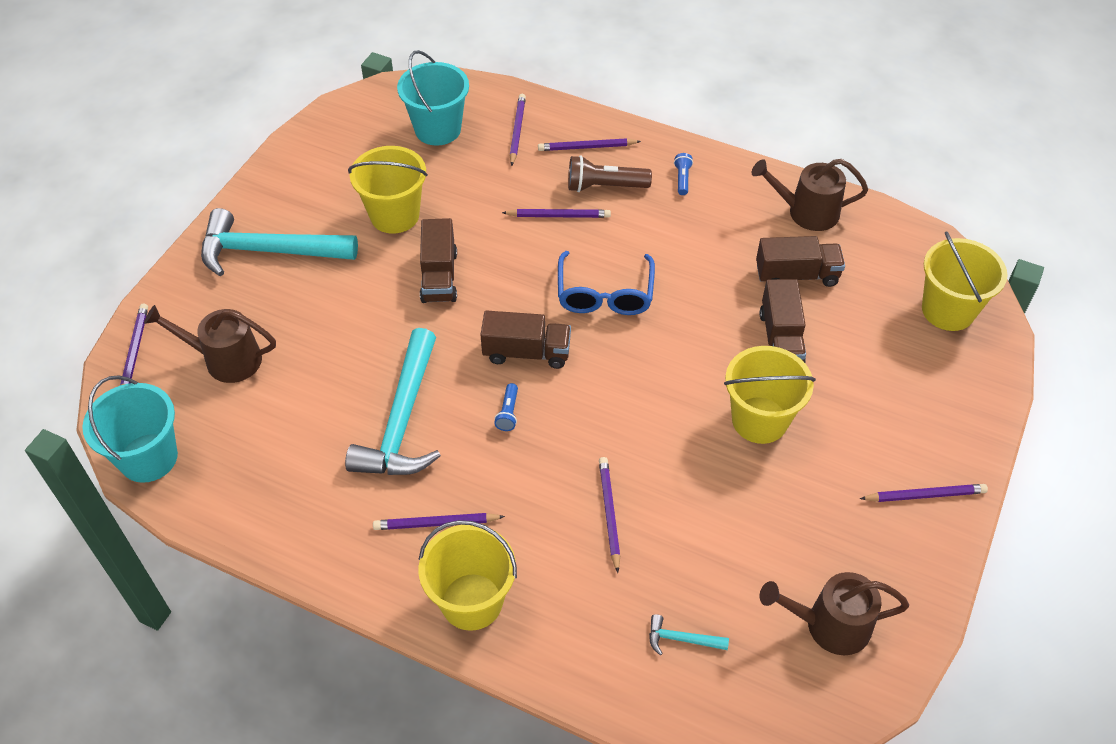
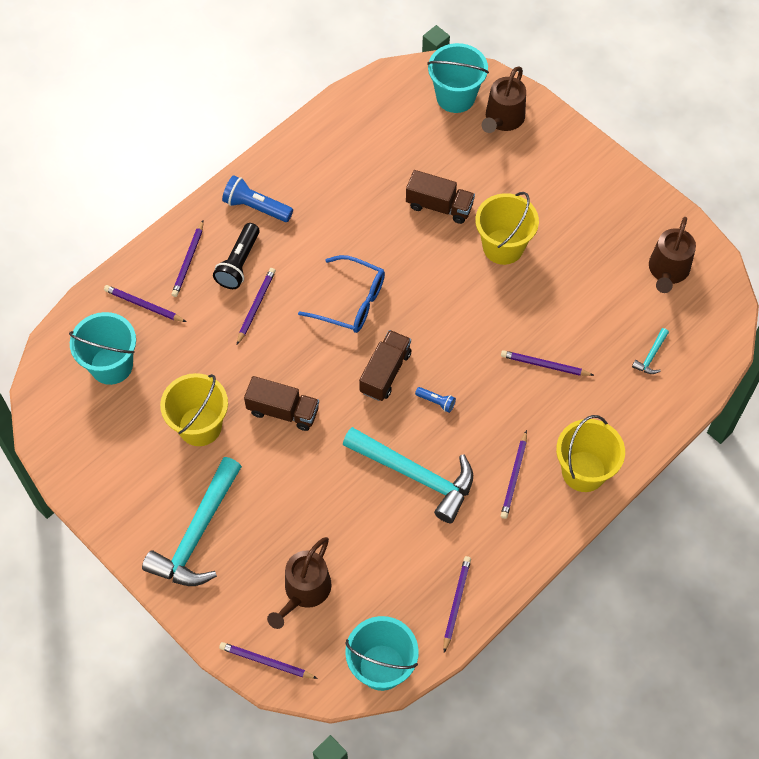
camera: 70 degrees left, 10 degrees up
(604, 186) = (239, 263): brown flashlight -> black flashlight
(682, 179) = (256, 207): blue flashlight -> blue flashlight, size x1.86
(796, 275) = (386, 172): brown truck -> none
(807, 212) = (328, 140): brown watering can -> brown watering can (503, 119)
(925, 495) = (595, 179): purple pencil -> purple pencil (456, 603)
(948, 310) = (455, 97): yellow bucket -> turquoise bucket

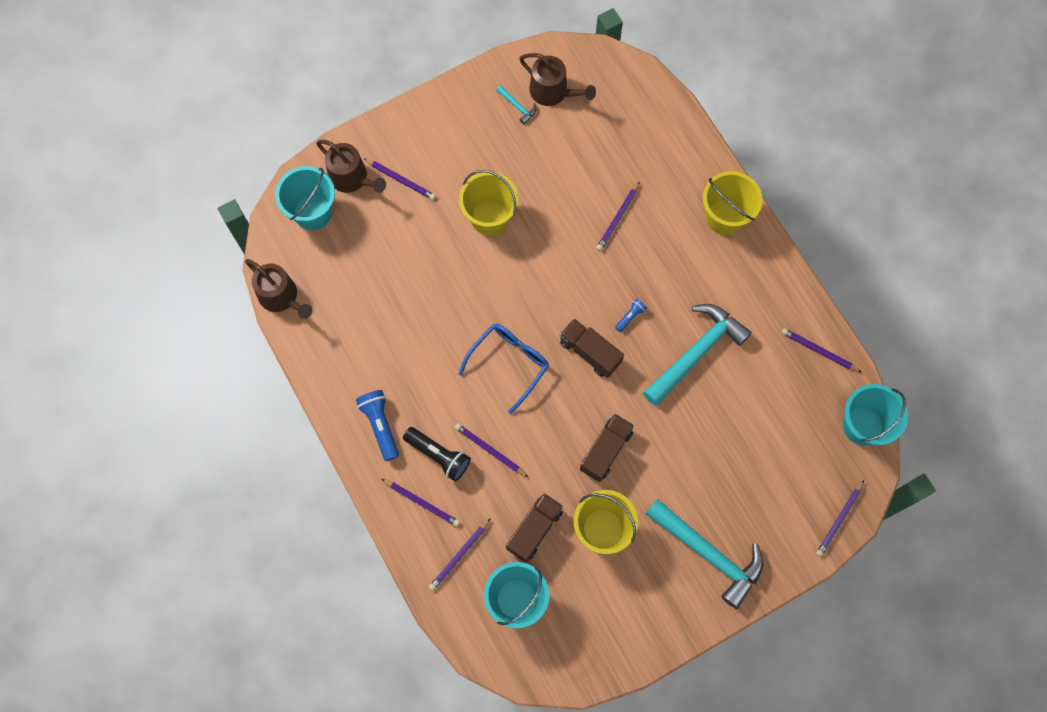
camera: 75 degrees left, 10 degrees up
(256, 207) = (380, 425): blue flashlight -> blue flashlight turned 120 degrees clockwise
(304, 591) = (782, 472): brown watering can -> brown watering can (281, 297)
(439, 206) = (430, 259): brown truck -> brown truck (534, 530)
(514, 476) = (716, 273): purple pencil -> purple pencil (400, 180)
(651, 356) = (631, 131): turquoise hammer -> turquoise hammer (517, 106)

